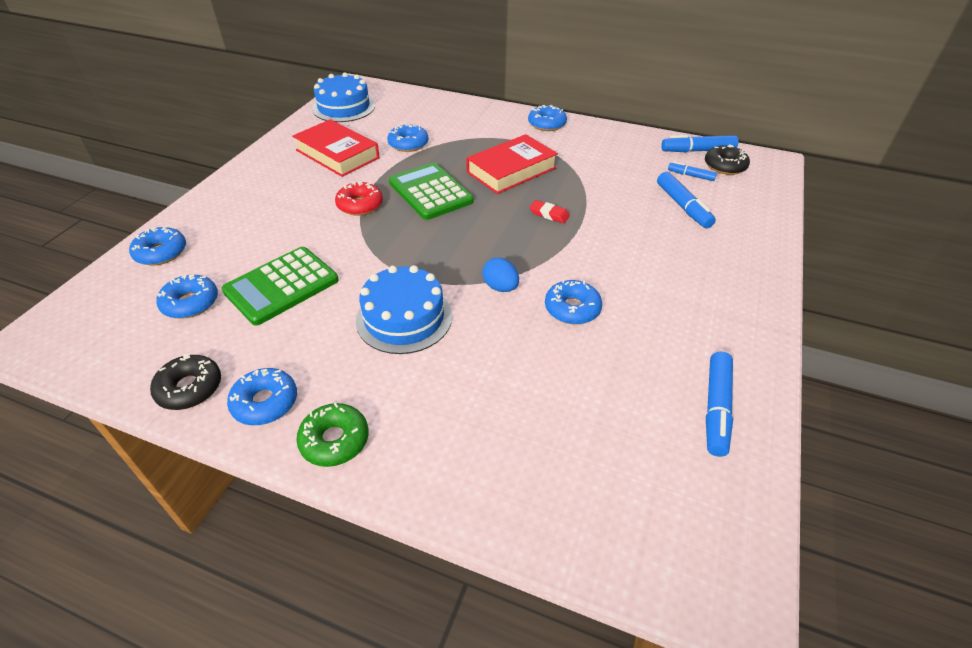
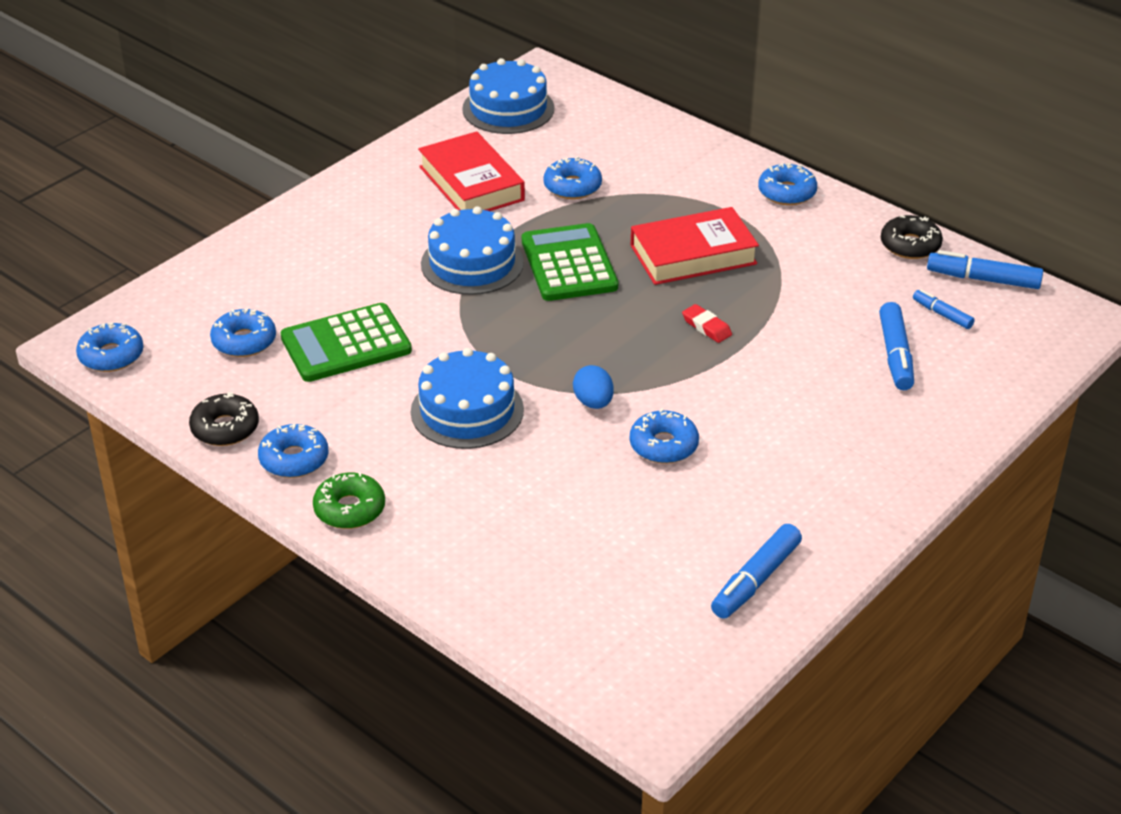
camera: 20 degrees right, 5 degrees down
(161, 252) = (224, 275): blue donut -> blue donut (111, 355)
(360, 205) = (472, 263): red donut -> blue cake
(725, 166) = (1004, 311): black donut -> black donut (910, 245)

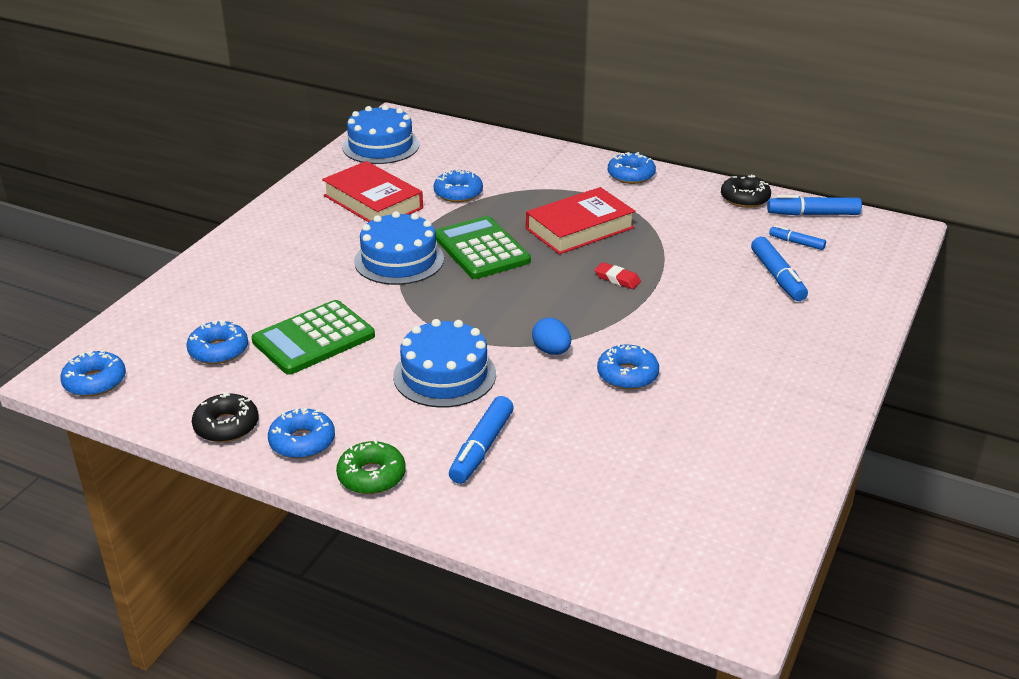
camera: 15 degrees left, 5 degrees down
(755, 580) = (761, 471): blue marker -> blue marker (481, 448)

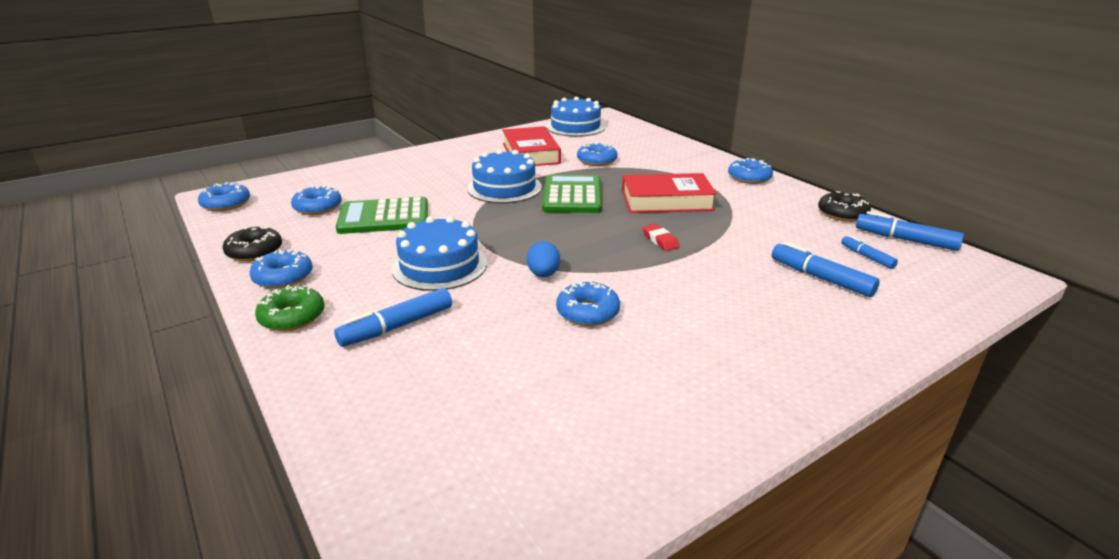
camera: 30 degrees right, 5 degrees down
(777, 277) = (820, 278): blue marker -> blue marker turned 120 degrees clockwise

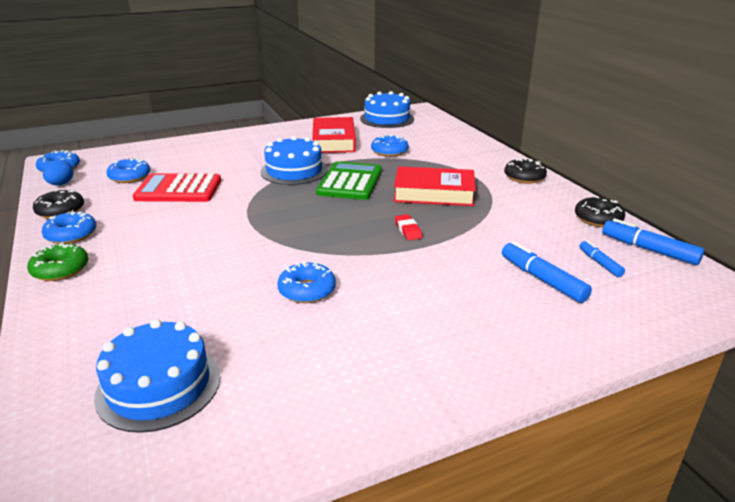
camera: 10 degrees right, 0 degrees up
(384, 217) = (178, 189): green calculator -> red calculator
(397, 326) = (139, 286): blue marker -> none
(439, 266) = (202, 236): blue cake -> blue cake (159, 386)
(543, 274) = (286, 252): blue egg -> blue egg (61, 184)
(749, 178) = (524, 177): blue donut -> black donut

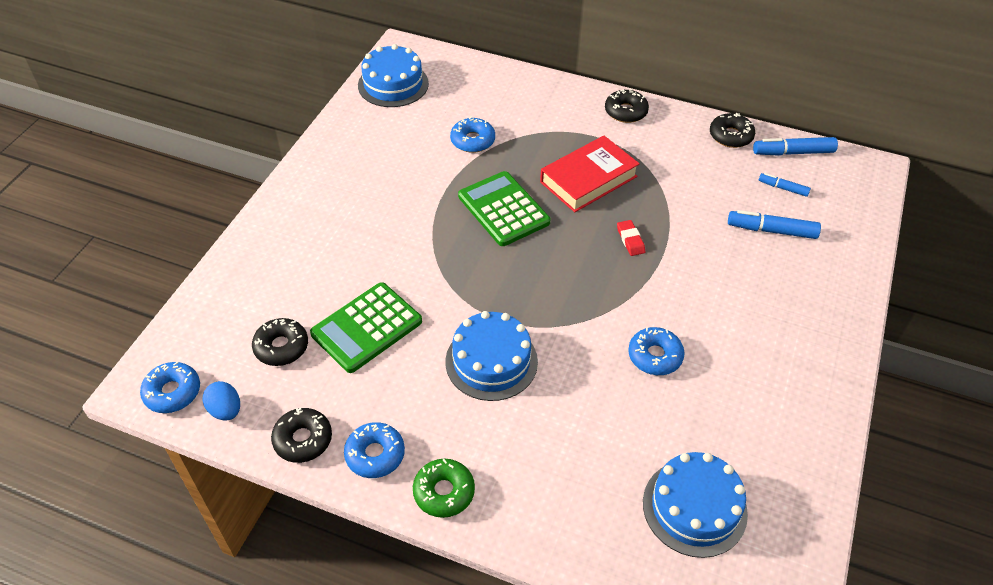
camera: 45 degrees left, 20 degrees up
(130, 177) = (281, 347): blue donut -> black donut
(178, 189) = (366, 327): red calculator -> green calculator
(294, 171) = (430, 226): blue cake -> blue cake (491, 361)
(334, 141) = (396, 155): red book -> none
(408, 230) = (630, 240): red eraser -> red eraser turned 45 degrees clockwise

